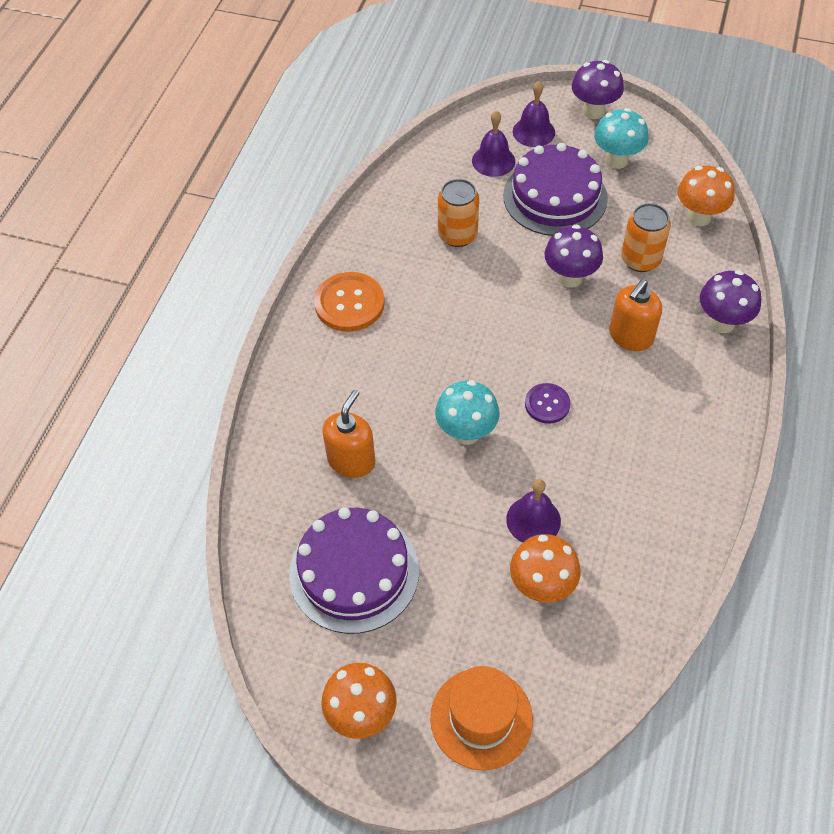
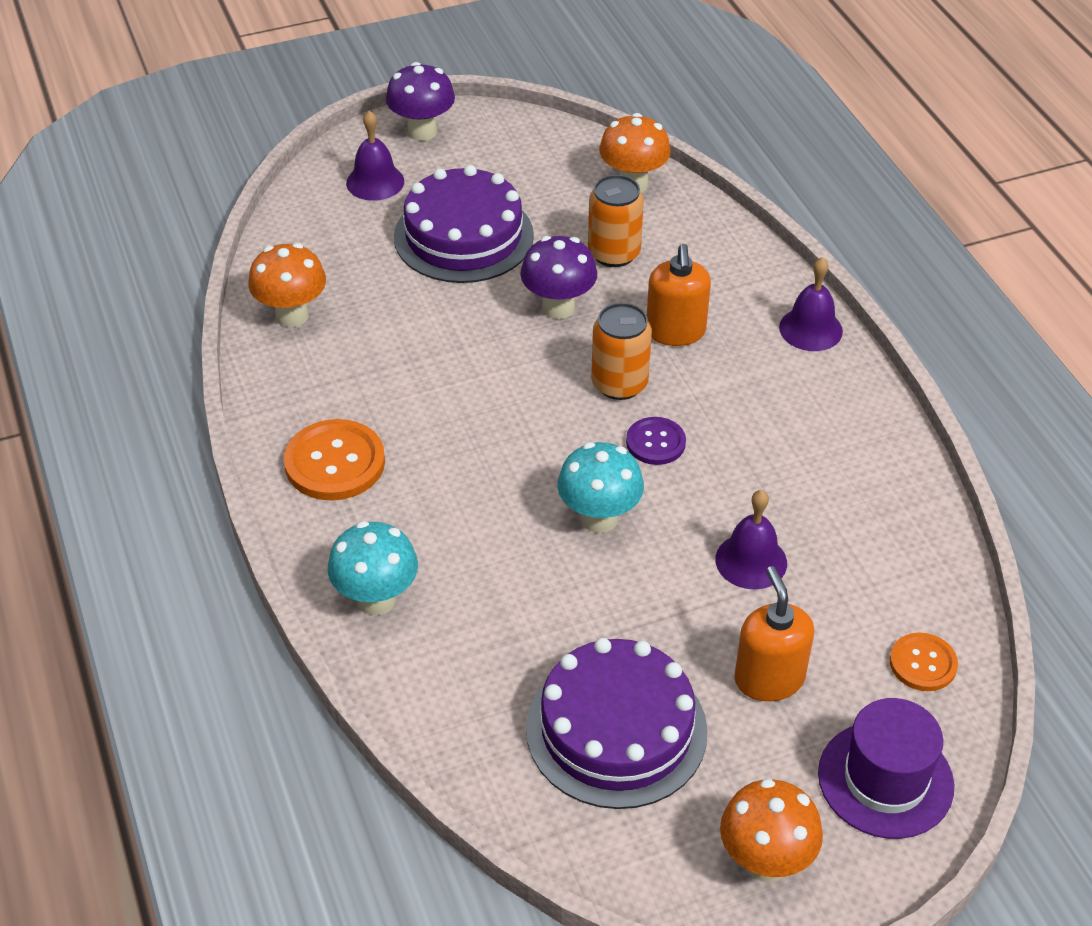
camera: 40 degrees left, 10 degrees down
(351, 460) = (501, 621): orange soap dispenser -> orange soap dispenser (769, 678)
(457, 235) = (392, 327): orange can -> orange can (619, 384)
(481, 718) = (885, 780): orange hat -> purple hat
(493, 161) = (358, 232): purple bell -> purple bell (810, 329)
(541, 586) = (820, 618): orange mushroom -> orange mushroom (292, 315)
(578, 661) = (923, 663): none -> orange button
(616, 160) = (495, 169): turquoise mushroom -> turquoise mushroom (376, 600)
(722, 323) = (751, 272): purple mushroom -> none

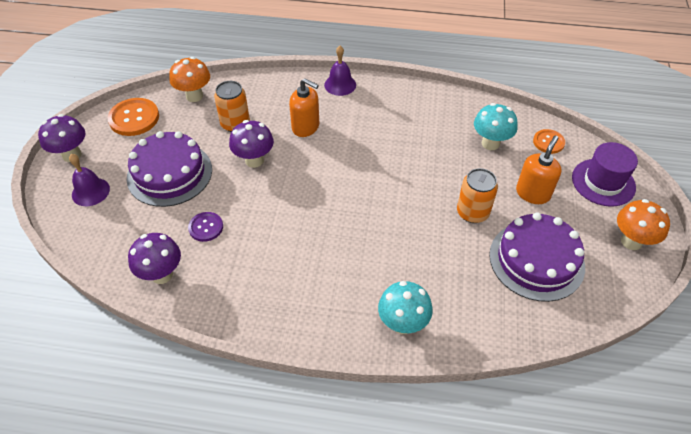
camera: 60 degrees left, 5 degrees up
(292, 315) = (162, 274): orange mushroom -> purple mushroom
(335, 462) = (292, 301): orange button -> orange button (134, 118)
(599, 519) = (405, 208): turquoise mushroom -> turquoise mushroom (490, 143)
(619, 384) = (323, 162): orange can -> orange can (472, 212)
(655, 442) = (371, 166): purple button -> purple button (206, 227)
(751, 561) = (463, 168): purple bell -> none
(769, 678) = (532, 193): orange soap dispenser -> orange soap dispenser turned 105 degrees clockwise

